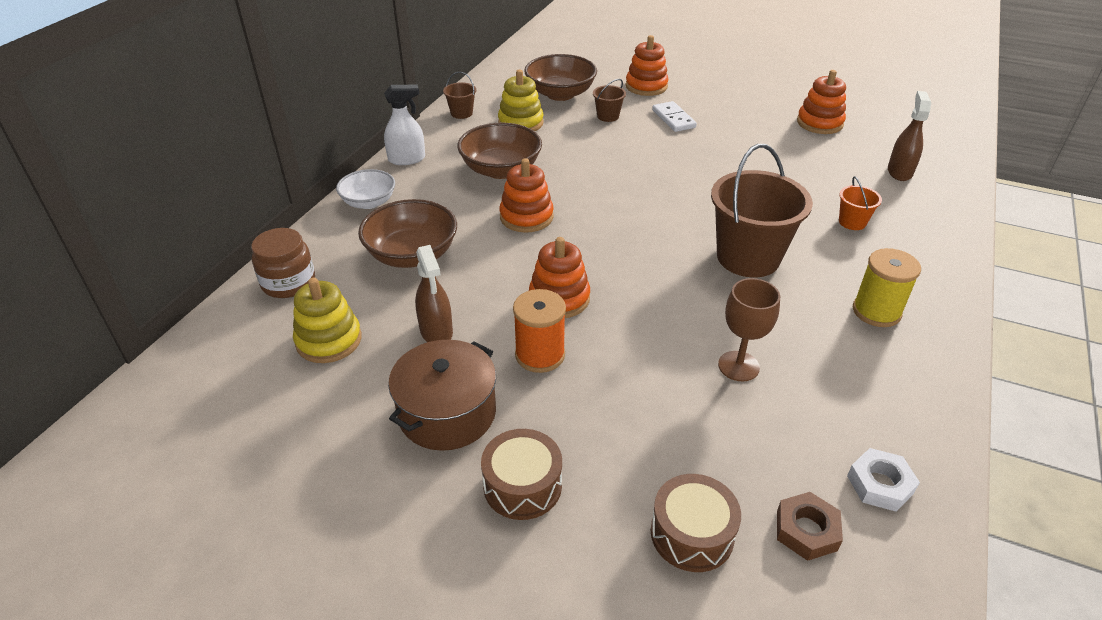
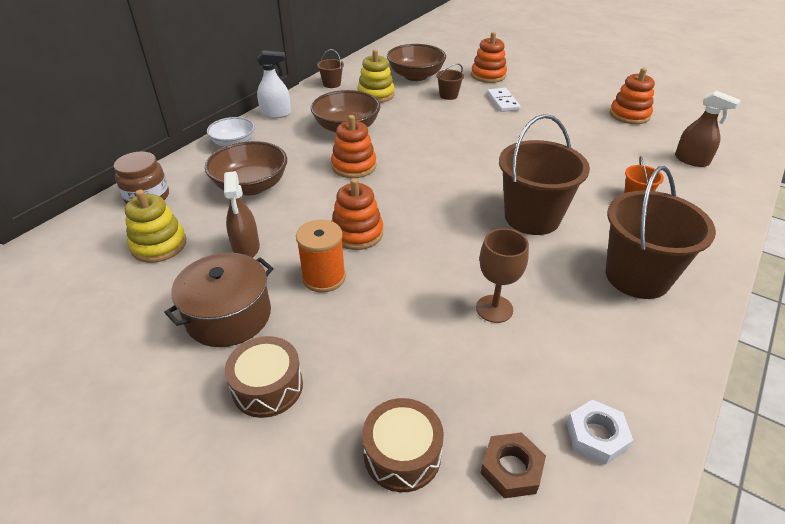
camera: 10 degrees right, 0 degrees up
(876, 311) = (637, 276): yellow spool -> brown bucket
(899, 172) = (691, 160): brown spray bottle -> brown spray bottle turned 105 degrees clockwise

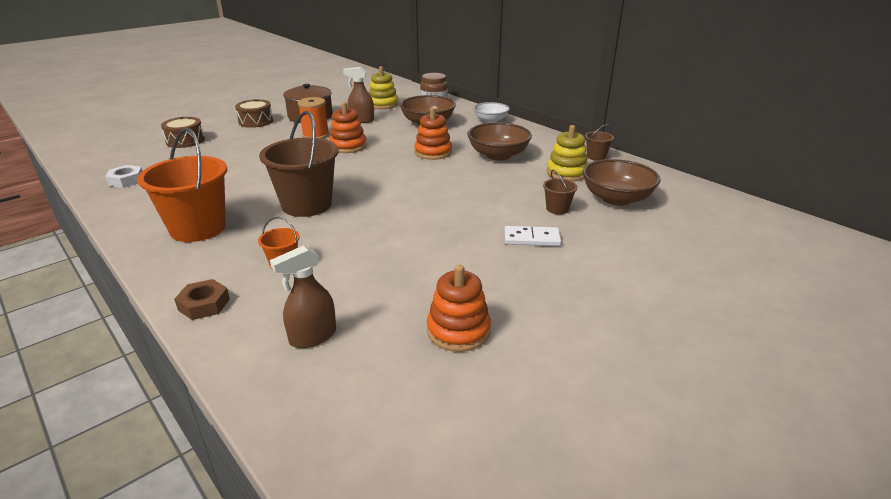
camera: 105 degrees right, 10 degrees down
(276, 114) = (535, 133): white spray bottle -> none
(488, 75) = (617, 245): orange stacking toy -> none
(494, 309) = (236, 173): brown goblet -> none
(511, 469) = (145, 159): brown nut -> brown nut (204, 304)
(637, 276) = (198, 228): brown bucket -> orange bucket

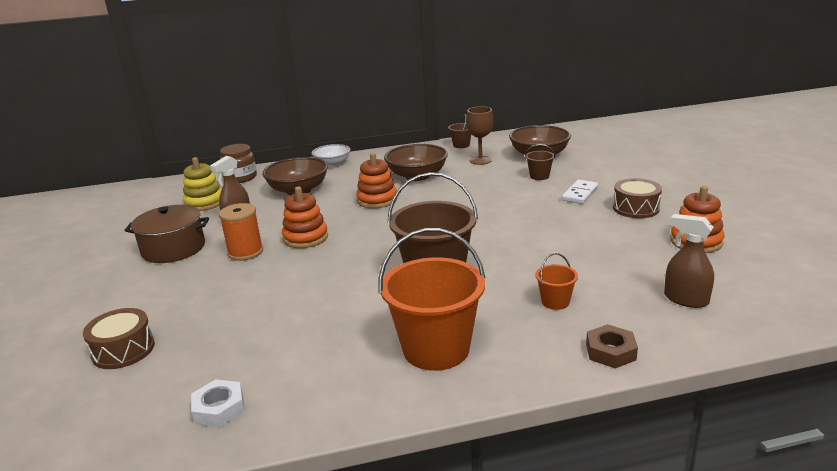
camera: 60 degrees left, 5 degrees down
(256, 121) = (131, 288): brown drum -> brown drum (635, 208)
(312, 337) = (685, 299): brown spray bottle -> brown spray bottle turned 135 degrees clockwise
(566, 173) = (480, 160): yellow stacking toy -> brown goblet

